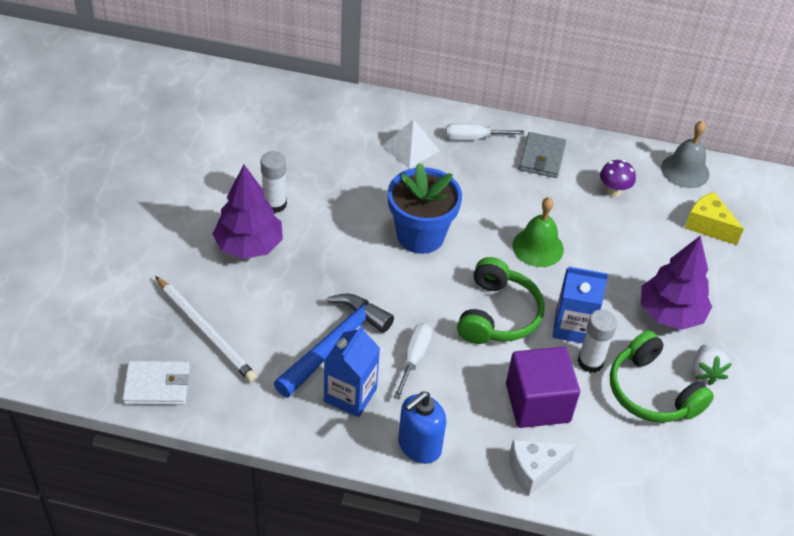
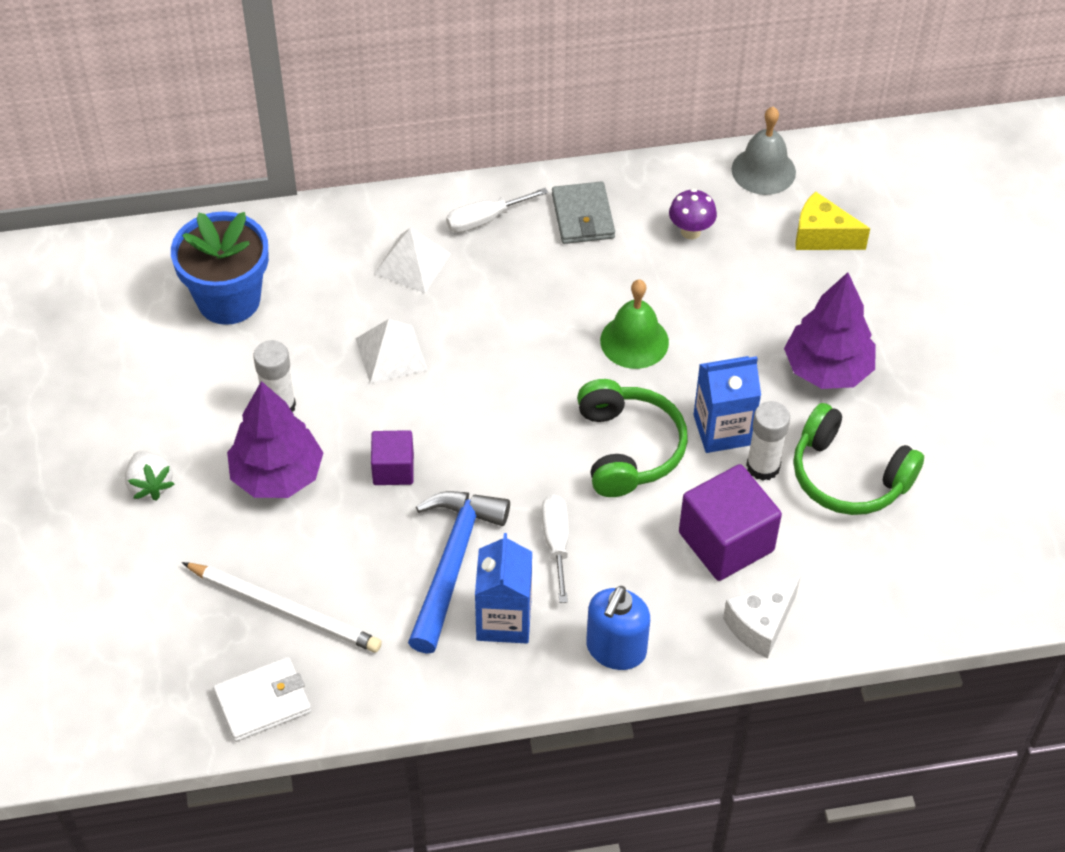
camera: 20 degrees left, 5 degrees up
(328, 269) = (393, 469): none -> purple cube
(366, 198) = (391, 354): none -> white pyramid
(420, 235) = (484, 380): blue flower pot -> blue flower pot (229, 300)
(705, 372) = (898, 427): white strawberry -> white strawberry (150, 485)

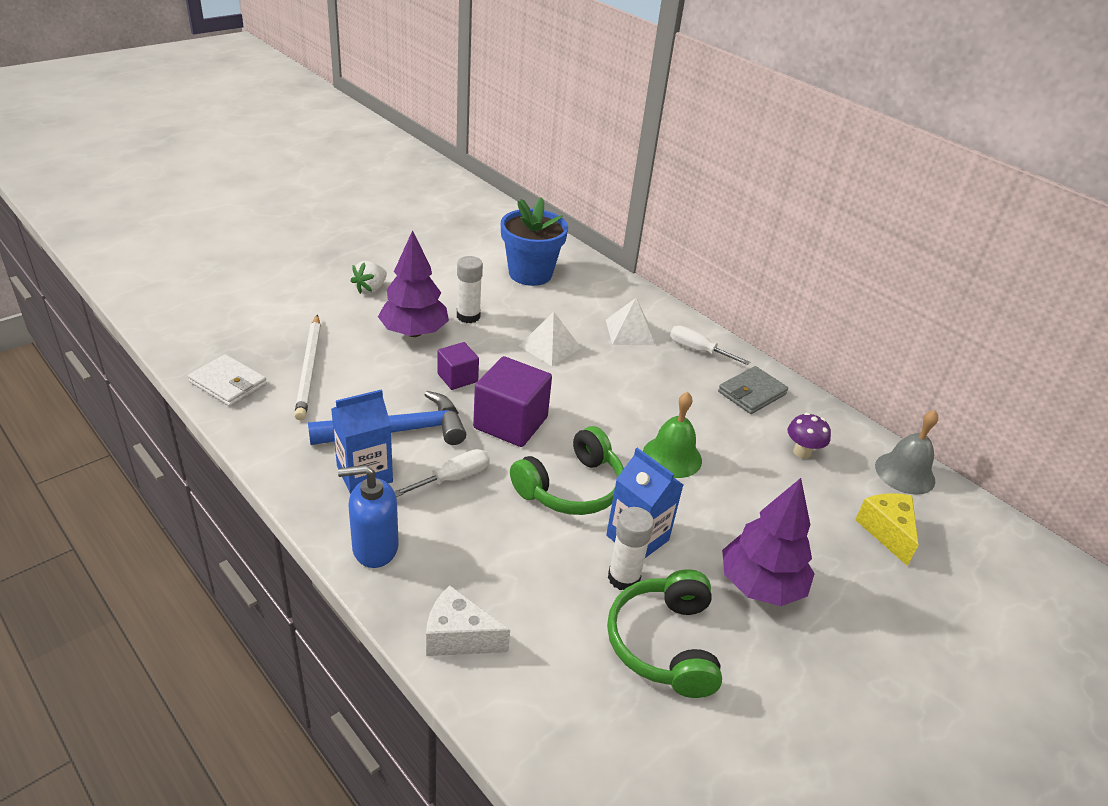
camera: 55 degrees right, 15 degrees down
(726, 541) = (529, 580): purple cube -> purple cube (510, 423)

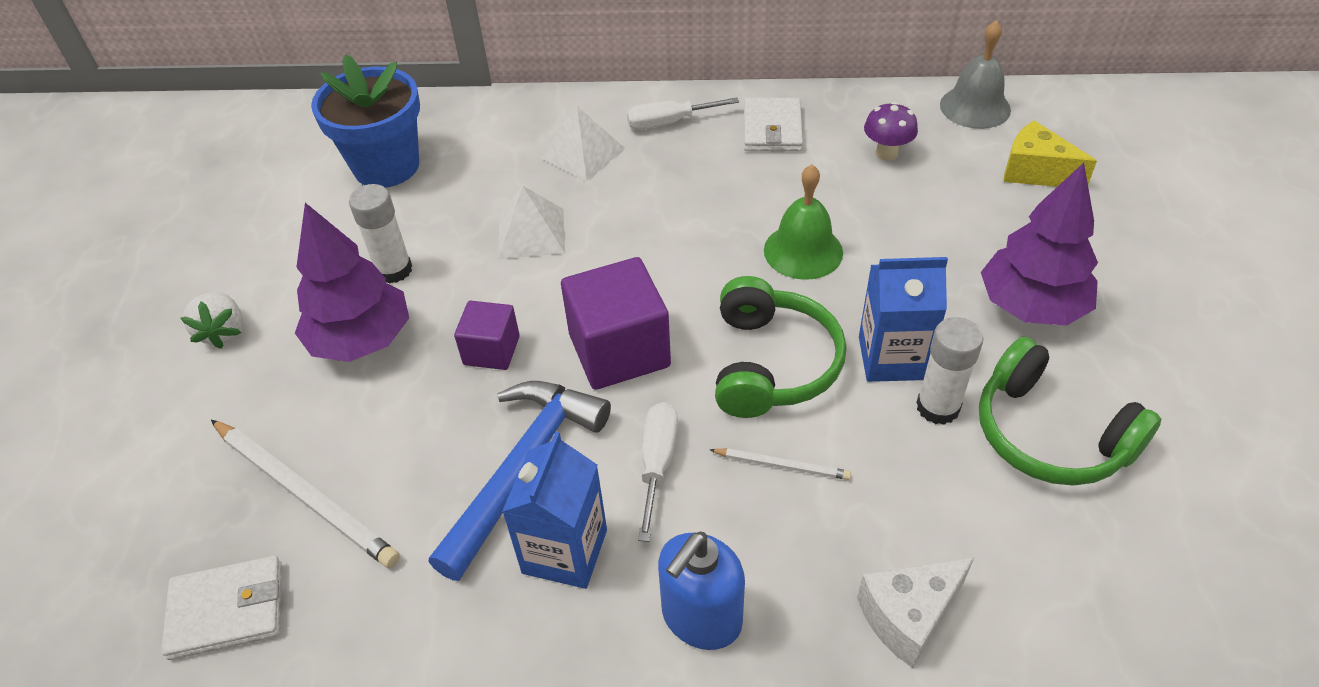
camera: 40 degrees left, 10 degrees up
(505, 529) = (782, 465): none -> white pencil
(752, 393) = (772, 129): grey wallet -> white wallet

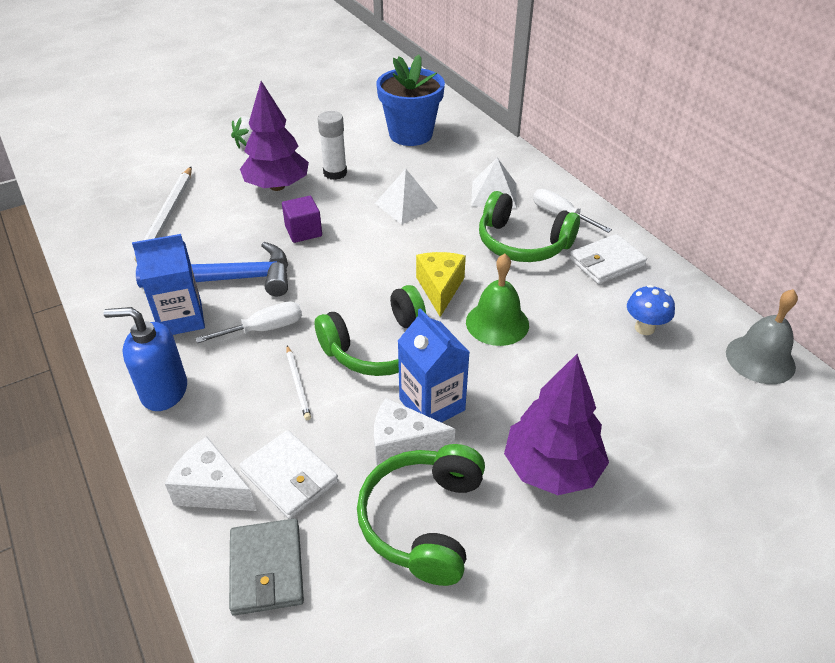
camera: 55 degrees right, 5 degrees down
(227, 610) = (89, 226): white wallet -> white wallet (289, 476)
(619, 350) = (340, 278): purple cube -> none
(690, 172) = (522, 243): none -> green headphones
(886, 153) = (644, 328): purple mushroom -> blue mushroom
(938, 407) = (403, 445): white glue stick -> white cheese
(1035, 172) = (719, 423): yellow cheese -> yellow cheese (440, 289)
(1053, 600) = (267, 569): none -> grey wallet

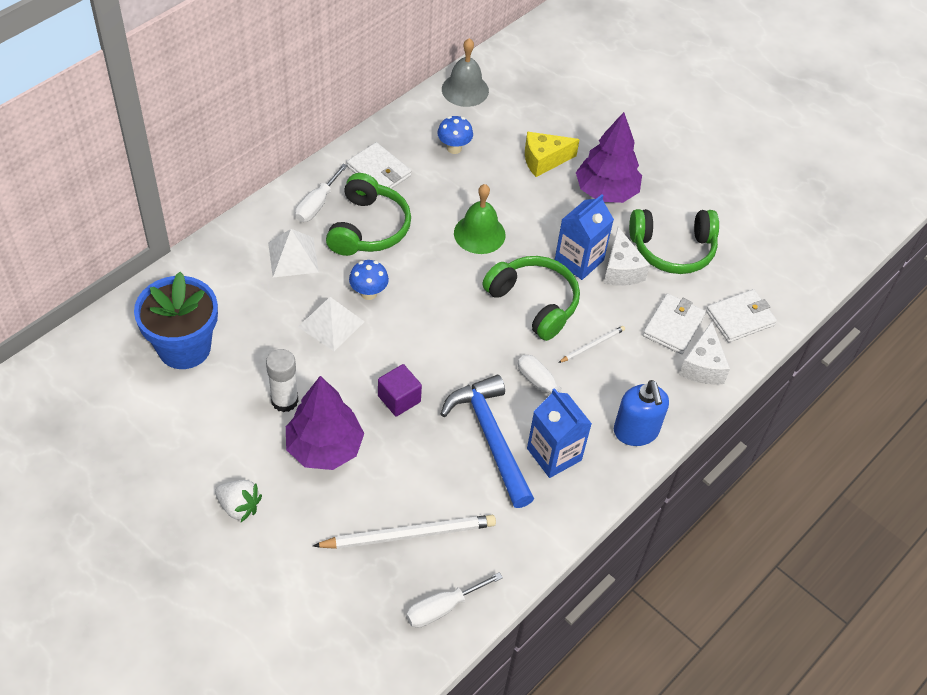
camera: 110 degrees left, 10 degrees up
(90, 223) = (442, 608): none -> white screwdriver
(267, 569) = (740, 318): grey wallet -> white wallet
(435, 231) = (368, 293): none -> blue mushroom
(440, 289) = (450, 276): yellow cheese -> yellow cheese (544, 160)

